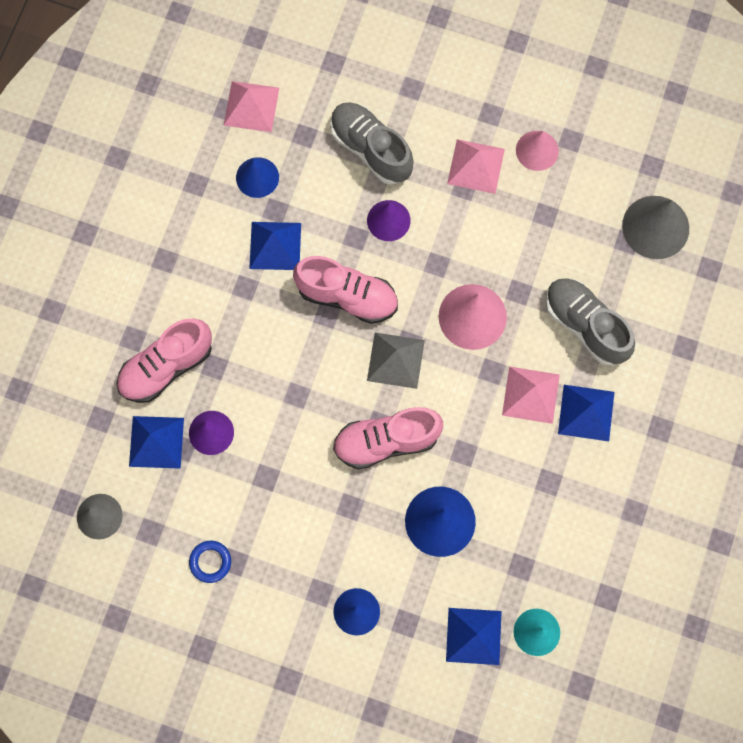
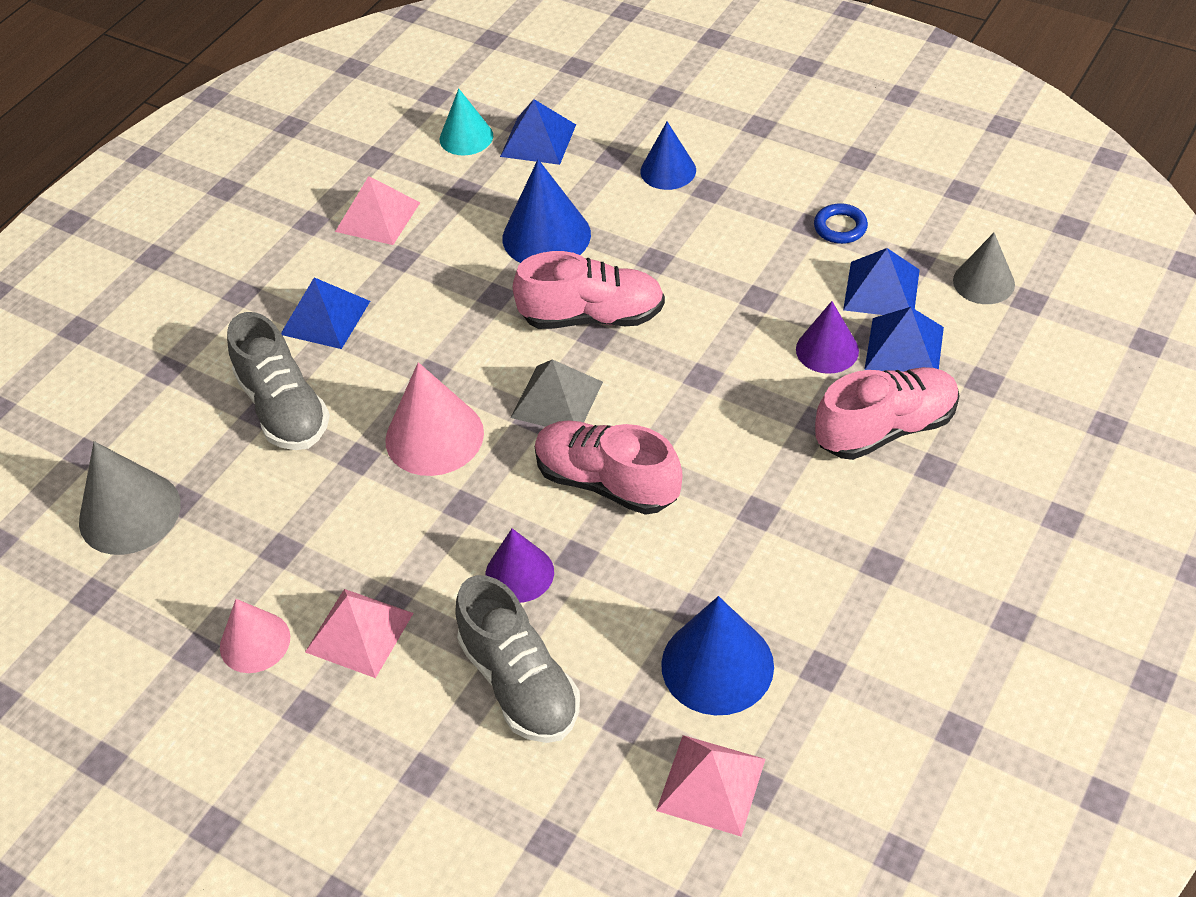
camera: 165 degrees left, 25 degrees down
(257, 177) = (717, 665): blue cone -> blue cone, size x1.54
(275, 245) = (703, 562): blue pyramid -> blue pyramid (881, 289)
(530, 395) = (388, 343): pink pyramid -> pink pyramid (378, 216)

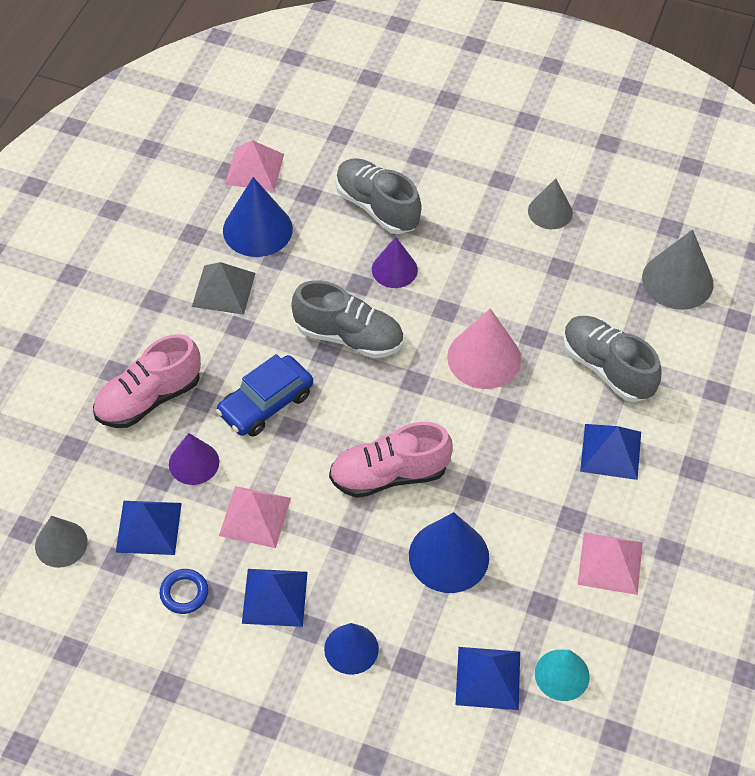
camera: 165 degrees right, 5 degrees up
(255, 642) = (550, 212): pink cone -> grey cone
(359, 632) = (486, 224): pink pyramid -> pink pyramid (255, 516)
(557, 399) = (400, 397): grey pyramid -> grey pyramid (223, 289)
(606, 482) = (349, 337): pink shoe -> grey shoe
(731, 408) = (266, 404): none -> blue car
(904, 348) = (132, 471): blue pyramid -> blue pyramid (274, 597)

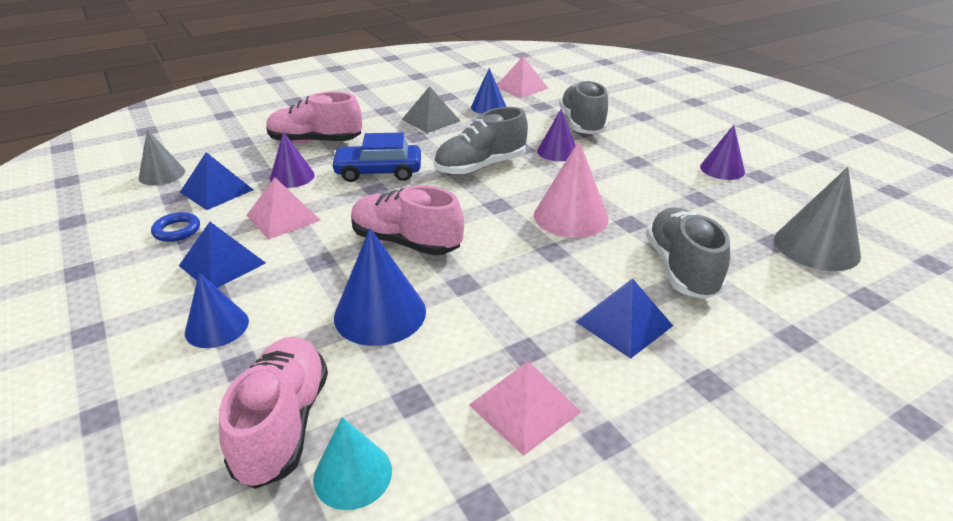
camera: 40 degrees right, 20 degrees down
(257, 229) = (488, 107): blue cone -> blue cone, size x0.65
(349, 337) = (480, 167): grey shoe -> grey shoe turned 90 degrees clockwise
(488, 678) = (283, 424): blue pyramid -> pink shoe
(550, 212) = (722, 169): grey cone -> purple cone

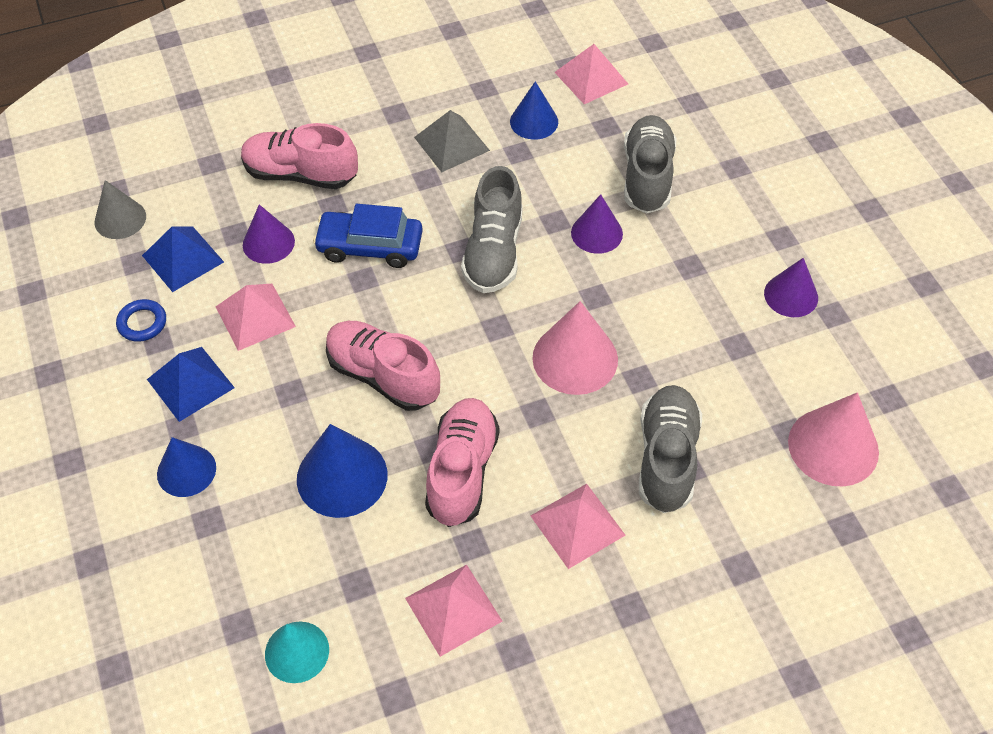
camera: 10 degrees right, 20 degrees up
(283, 424) = (243, 593): pink shoe -> pink shoe (462, 471)
(480, 167) = (493, 252): grey shoe -> grey shoe turned 60 degrees counterclockwise
(624, 323) = (577, 525): blue pyramid -> pink pyramid
(816, 247) = (833, 446): grey cone -> pink cone

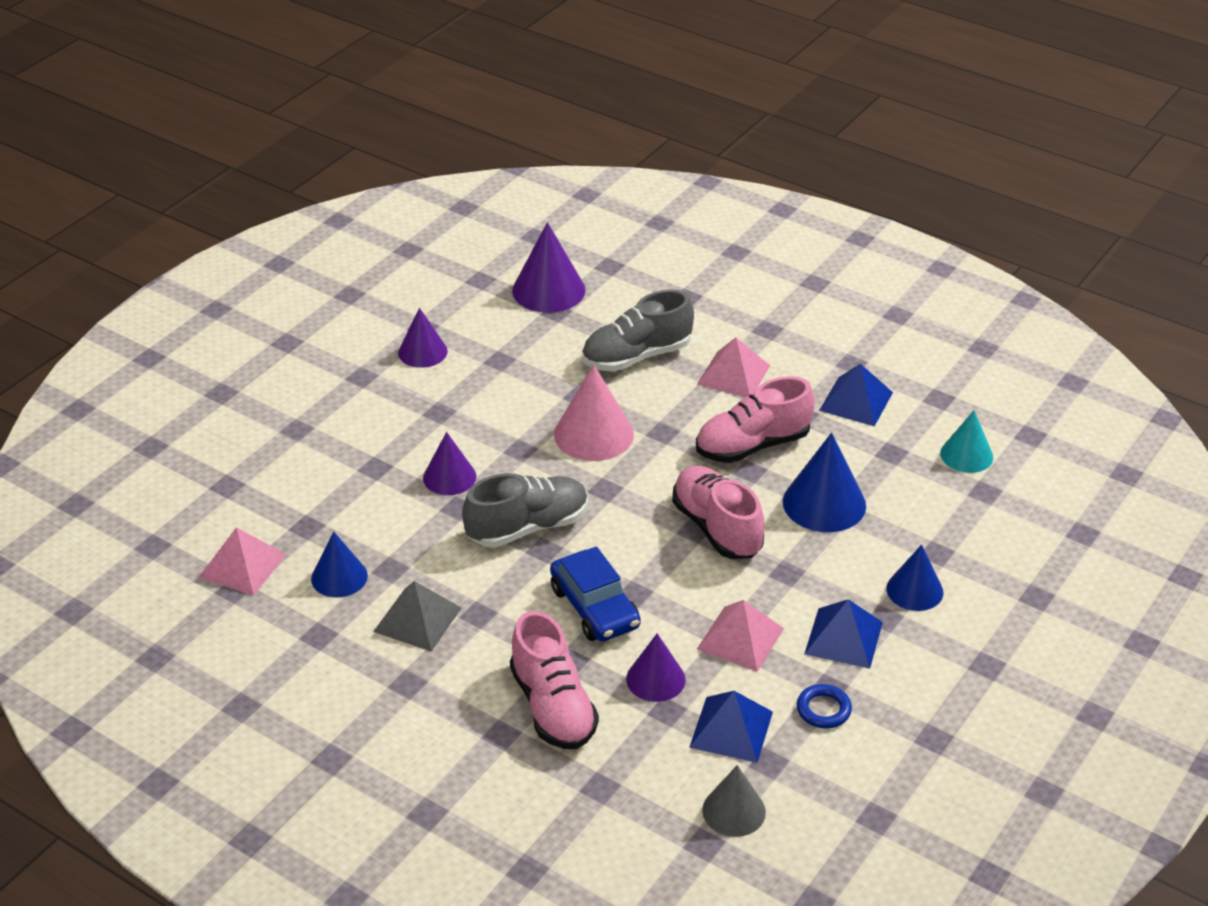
camera: 125 degrees left, 15 degrees down
(383, 376) = (717, 528): pink shoe -> pink shoe turned 150 degrees clockwise
(453, 609) = (856, 401): pink pyramid -> blue pyramid
(647, 177) = (354, 475): grey shoe -> none
(833, 446) = (548, 290): pink cone -> purple cone

